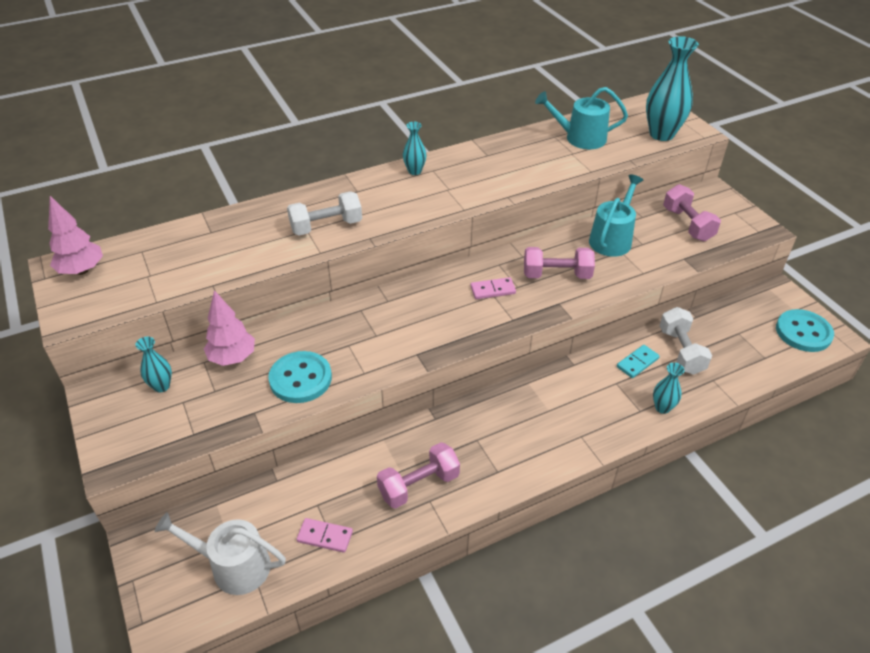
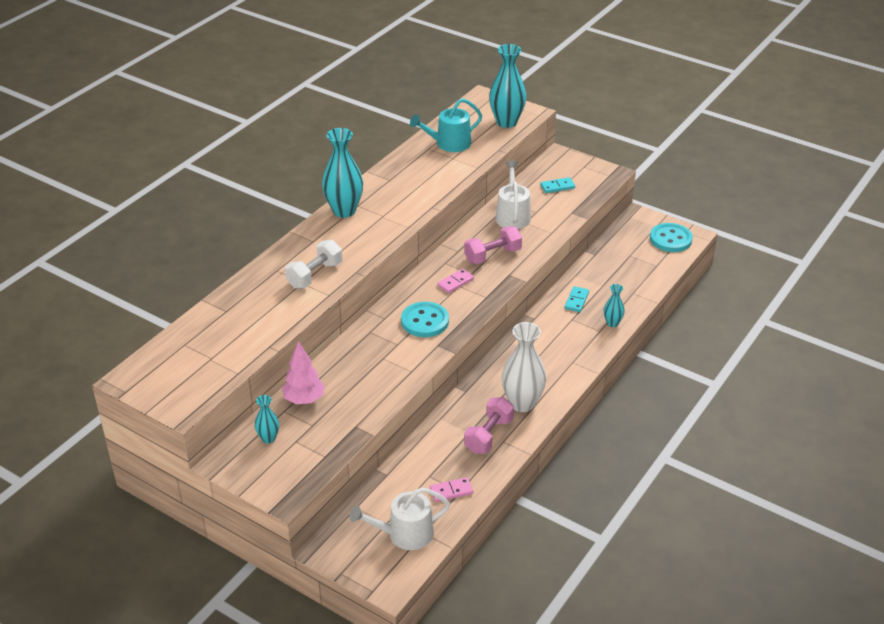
camera: 30 degrees left, 5 degrees down
(82, 270) = (151, 375): pink tree -> none
(300, 379) = (369, 393): turquoise button -> turquoise button (425, 321)
(414, 171) = (344, 211): turquoise vase -> turquoise vase, size x1.96
(485, 462) = (522, 403): none -> white vase
(612, 239) = (512, 216): turquoise watering can -> white watering can
(681, 351) = (600, 282): white dumbbell -> none
(687, 224) = (557, 187): pink dumbbell -> turquoise domino

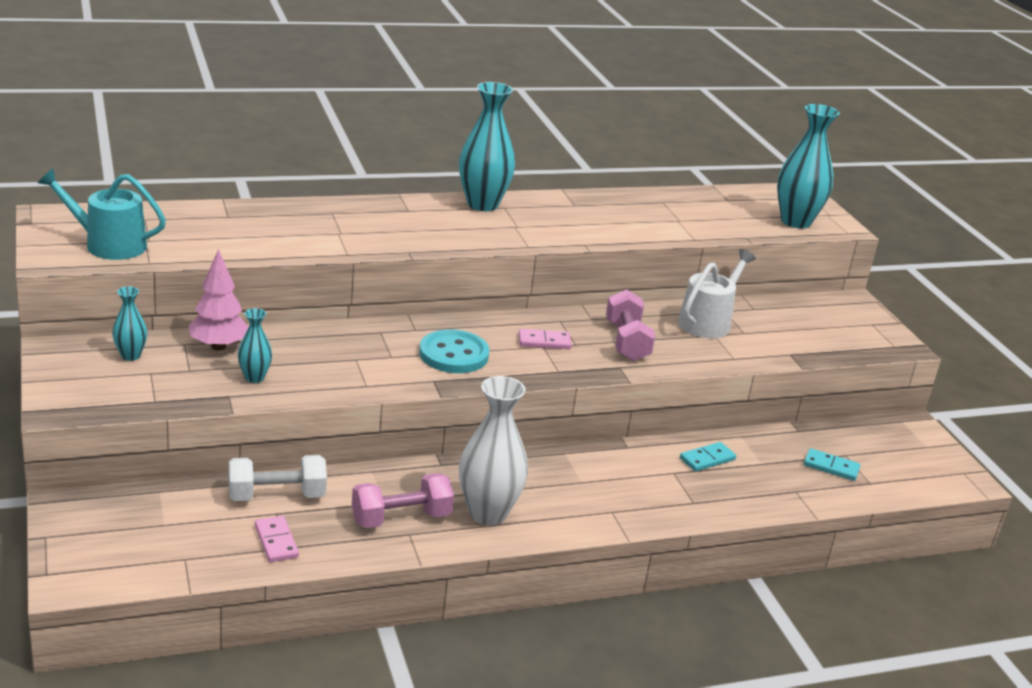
camera: 35 degrees right, 10 degrees down
(315, 275) = (362, 234): white dumbbell -> white dumbbell (277, 496)
(404, 534) = (164, 546): white watering can -> none
(449, 144) = (694, 208): turquoise watering can -> turquoise watering can (108, 244)
(451, 491) = (276, 541): pink domino -> pink domino turned 45 degrees clockwise
(492, 255) = (627, 342): pink dumbbell -> pink dumbbell turned 75 degrees clockwise
(557, 187) = (807, 325): turquoise domino -> turquoise domino (831, 467)
(612, 323) = (722, 504): turquoise vase -> turquoise vase (254, 377)
(670, 239) = (929, 468): turquoise button -> none

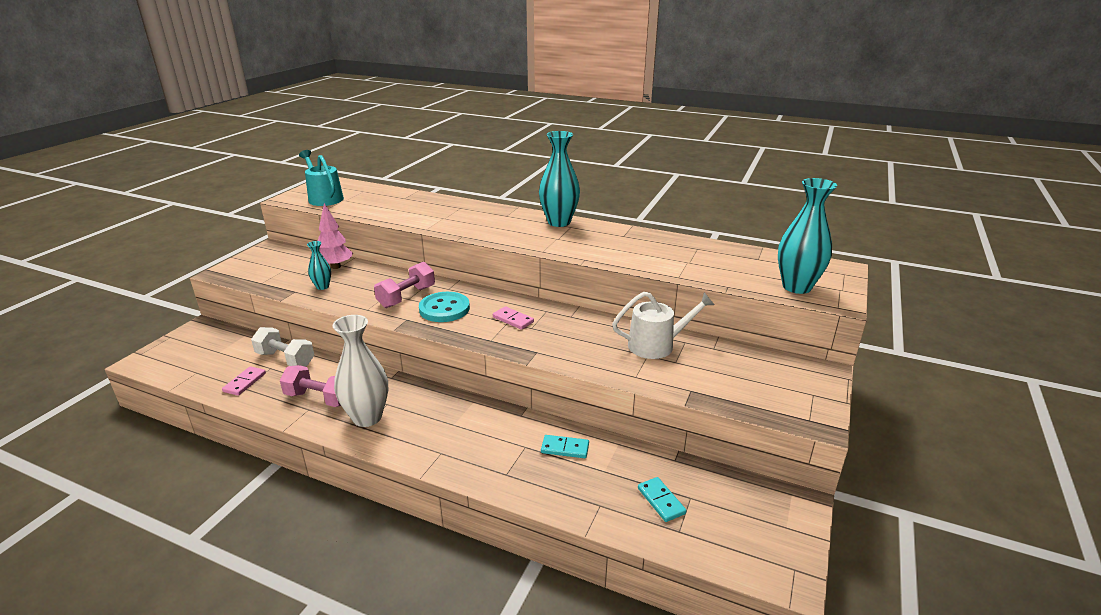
camera: 45 degrees right, 0 degrees up
(130, 356) = (291, 259): turquoise vase -> none
(627, 342) = (570, 338): pink dumbbell -> pink dumbbell (406, 297)

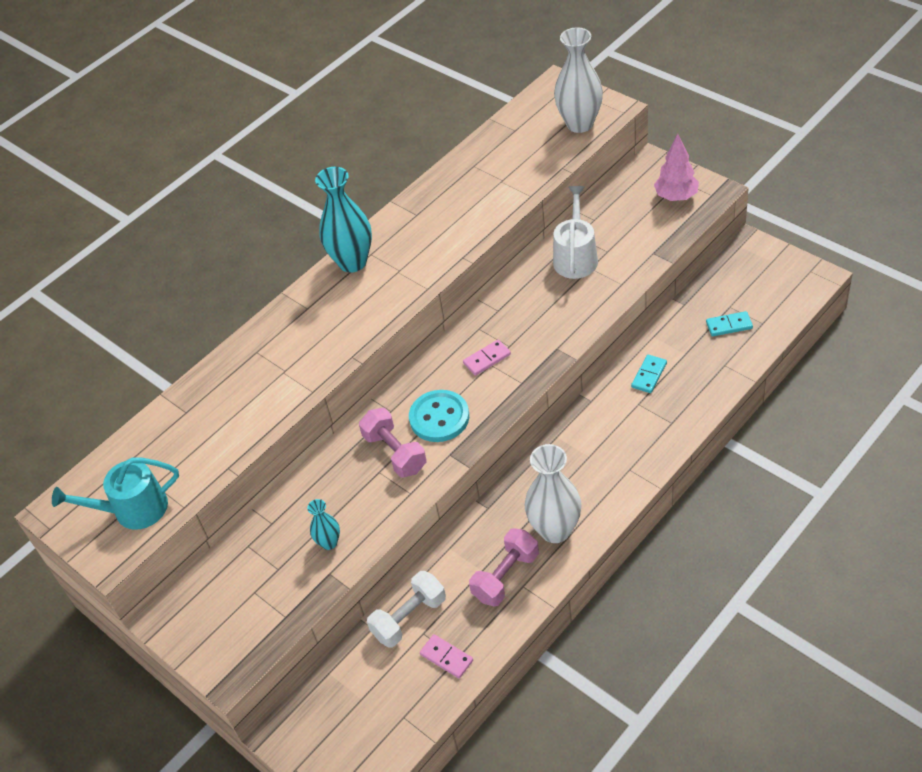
camera: 65 degrees left, 20 degrees up
(336, 267) = (274, 530): pink tree -> pink tree (676, 197)
(796, 287) = (580, 124): turquoise vase -> white vase

